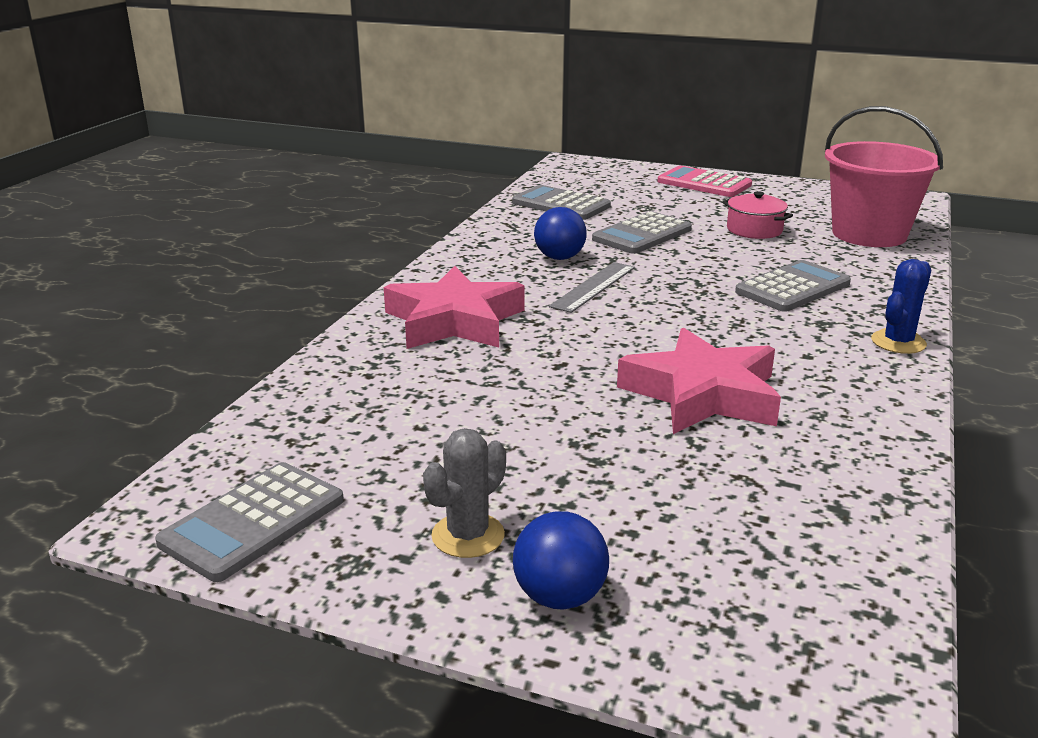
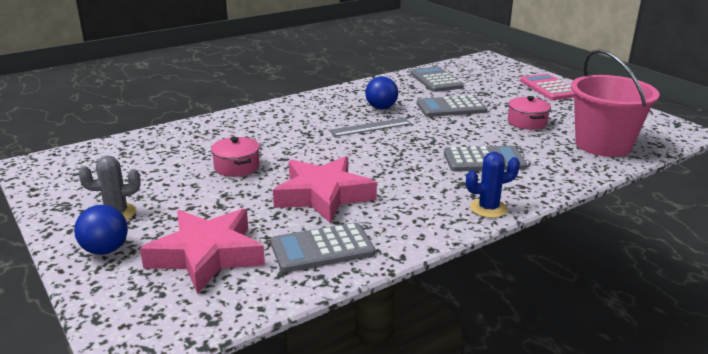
camera: 35 degrees right, 0 degrees up
(253, 522) = (60, 177): grey calculator -> grey calculator (322, 249)
(454, 321) = (273, 124): pink star -> pink star (207, 255)
(517, 398) = (237, 167): none -> pink pot

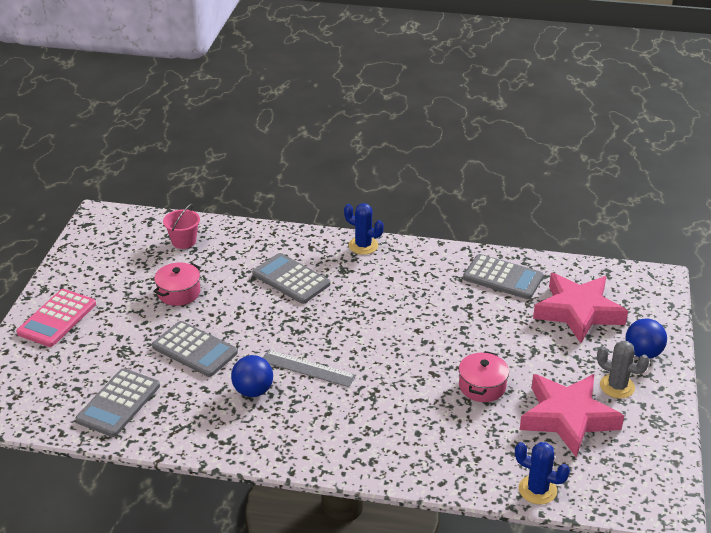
camera: 135 degrees left, 10 degrees up
(139, 139) = (537, 490): none -> blue cactus
(323, 195) = (451, 316): pink star -> pink star (568, 418)
(603, 145) = (184, 241): pink bucket -> pink bucket, size x0.47

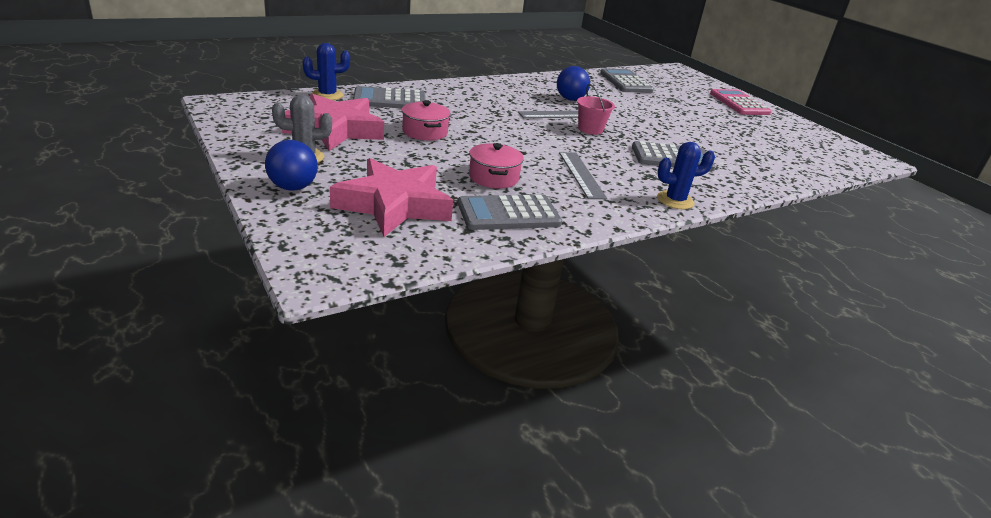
camera: 135 degrees right, 5 degrees down
(179, 293) = (715, 130): pink pot -> pink pot (493, 177)
(184, 241) = (791, 160): pink bucket -> pink bucket (590, 129)
(195, 349) = (640, 108): grey calculator -> grey calculator (389, 100)
(400, 290) = (581, 175): none -> grey ruler

